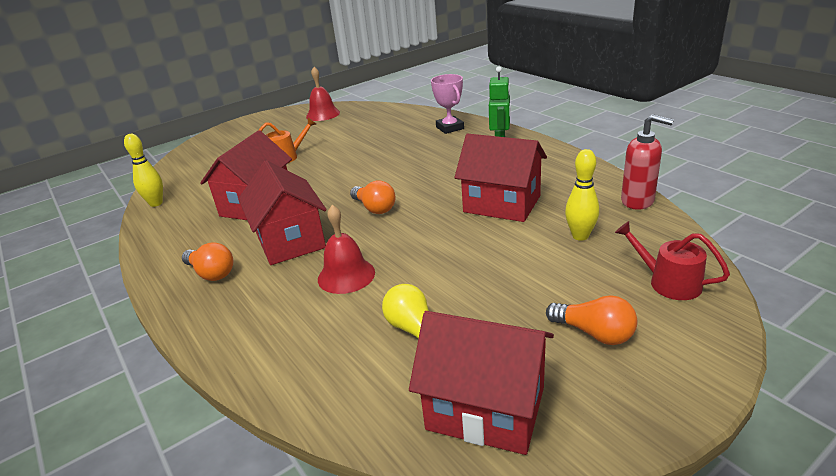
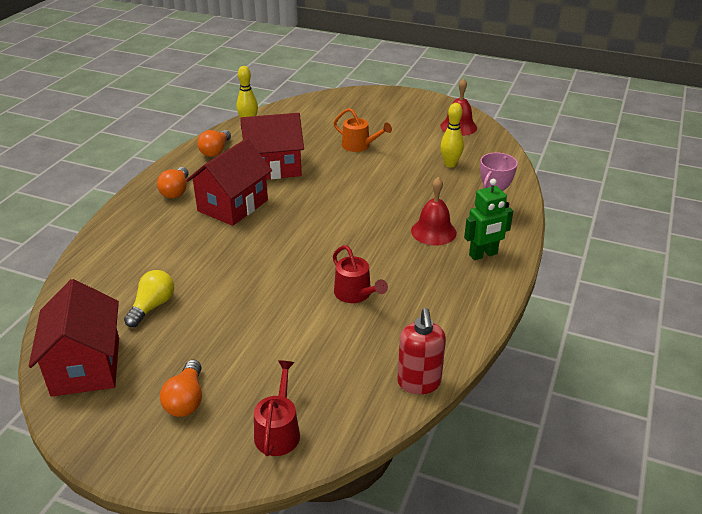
camera: 55 degrees right, 5 degrees up
(346, 275) = (202, 250): red bell -> red bell (433, 231)
(374, 208) = (304, 226): orange light bulb -> orange light bulb (216, 151)
(502, 204) = (355, 294): red house -> red watering can
(580, 236) = (327, 358): yellow bowling pin -> yellow bowling pin (450, 164)

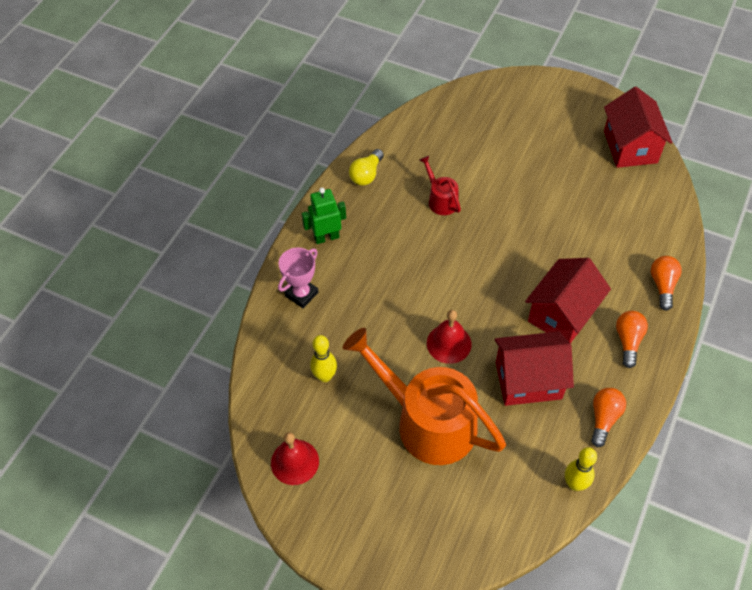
camera: 175 degrees left, 20 degrees up
(152, 306) = (601, 194): yellow light bulb -> yellow light bulb (366, 174)
(186, 400) = (553, 121): orange light bulb -> orange light bulb (662, 286)
(278, 431) = (491, 100): red watering can -> none
(359, 146) = (427, 421): orange watering can -> orange watering can, size x2.24
(419, 383) = (401, 126): red soap dispenser -> none
(433, 231) = (365, 268): red bell -> red bell (449, 343)

